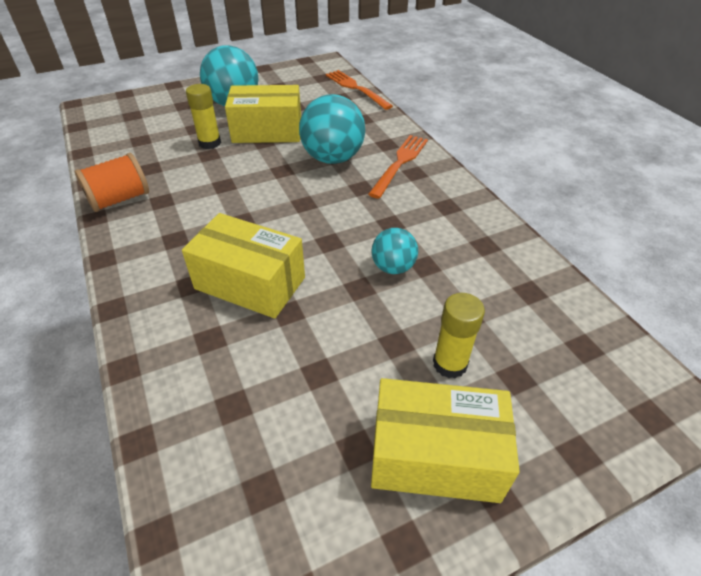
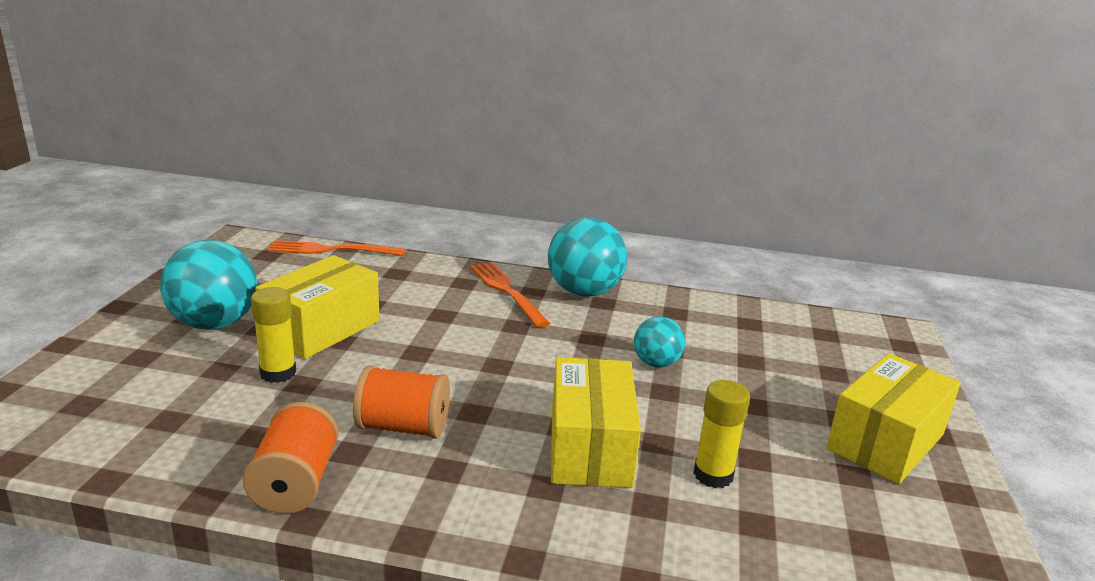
camera: 55 degrees left, 20 degrees down
(200, 204) = (403, 427): none -> orange spool
(250, 283) = (590, 447): yellow box -> yellow box turned 60 degrees counterclockwise
(332, 158) = (442, 317): turquoise ball -> turquoise ball (584, 292)
(450, 364) = (797, 392): yellow glue stick -> yellow glue stick (713, 475)

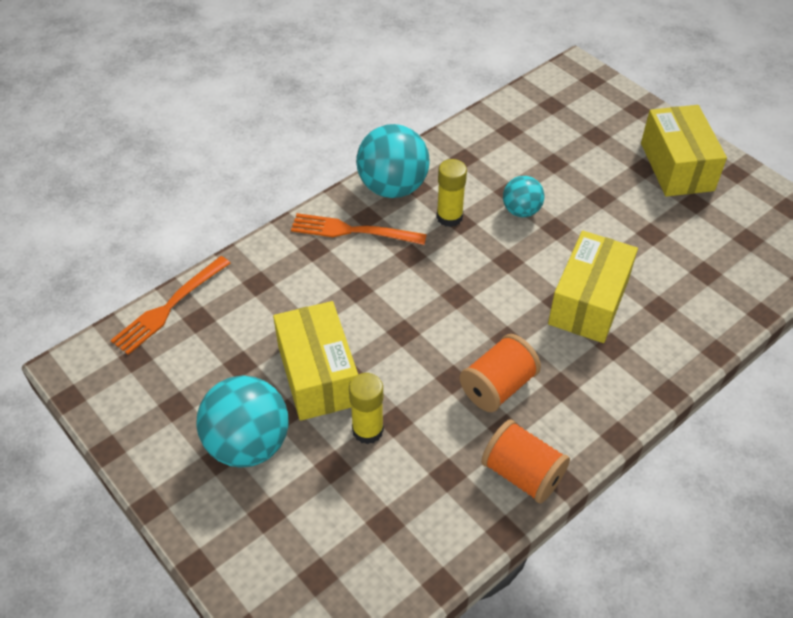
camera: 50 degrees left, 25 degrees up
(590, 447) = (589, 302): yellow box -> yellow box turned 75 degrees clockwise
(713, 475) = (654, 262): yellow glue stick -> yellow glue stick (449, 217)

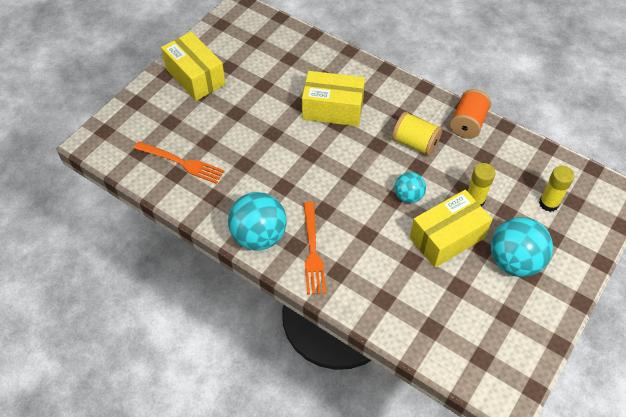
camera: 105 degrees left, 5 degrees up
(169, 307) = (430, 353): orange fork -> orange fork (182, 163)
(449, 217) = (280, 194): yellow glue stick -> yellow glue stick (549, 203)
(497, 386) = (415, 143): orange spool -> yellow spool
(521, 211) = (262, 154): turquoise ball -> turquoise ball (408, 196)
(677, 166) = (195, 77): yellow box -> yellow box turned 75 degrees clockwise

